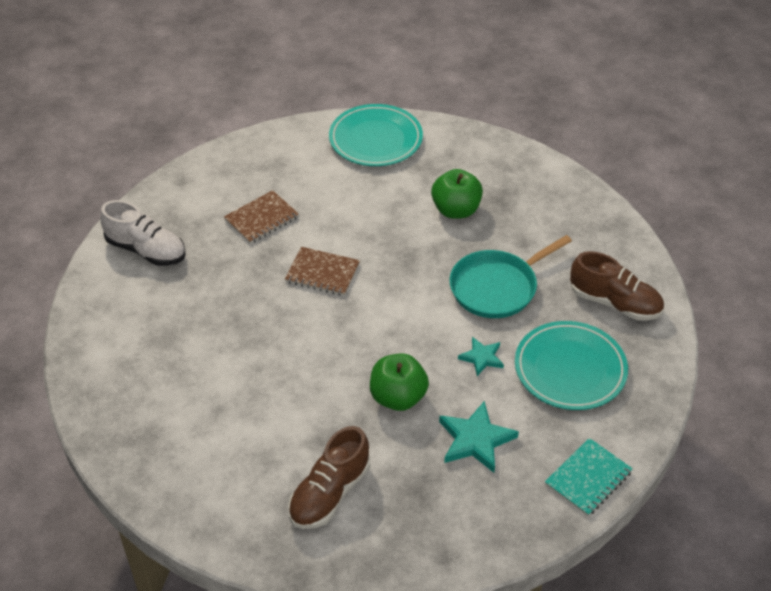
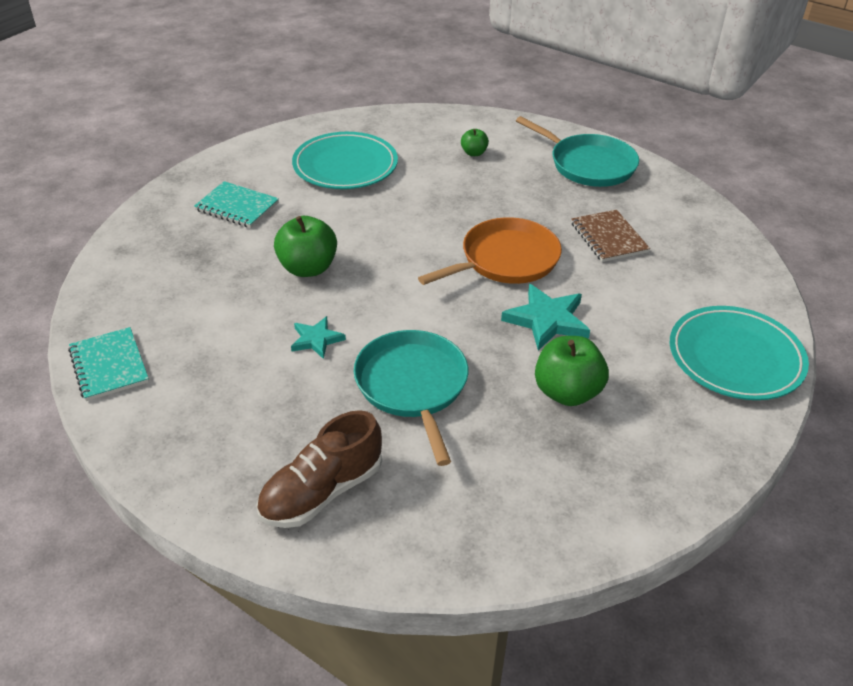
camera: 110 degrees right, 5 degrees down
(146, 250) = (588, 165): white shoe -> turquoise pan
(153, 336) = (474, 153): none -> green apple
(322, 273) = (505, 260): brown notebook -> orange pan
(330, 493) = (237, 206): brown shoe -> turquoise notebook
(476, 440) = (219, 303): turquoise star -> turquoise star (547, 320)
(570, 369) = (250, 405): turquoise plate -> turquoise plate (345, 166)

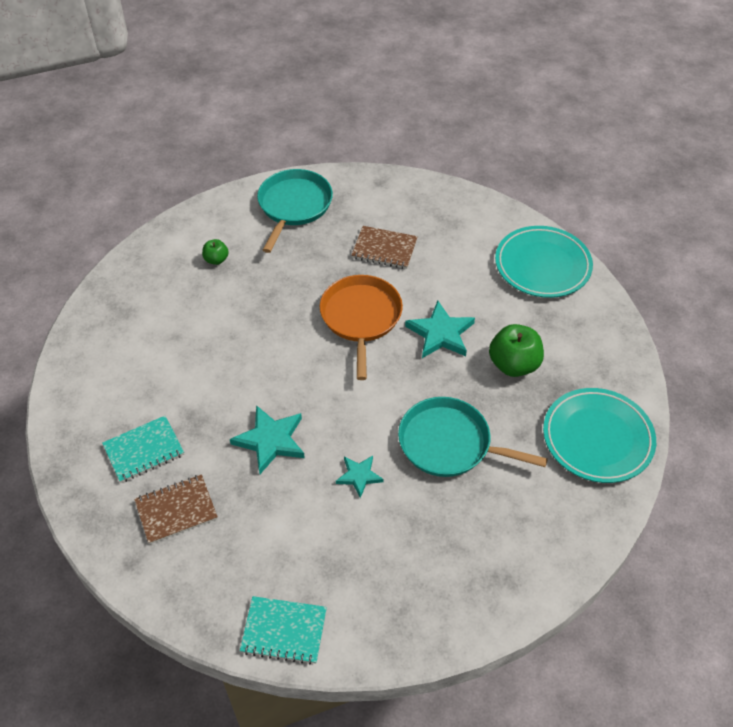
camera: 55 degrees left, 10 degrees up
(191, 249) = (176, 510): none -> brown notebook
(308, 268) = (270, 441): green apple -> turquoise star
(322, 492) = (511, 546): brown shoe -> none
(345, 166) = (155, 348): turquoise plate -> turquoise plate (597, 438)
(588, 165) = (294, 206): turquoise pan -> turquoise pan turned 60 degrees counterclockwise

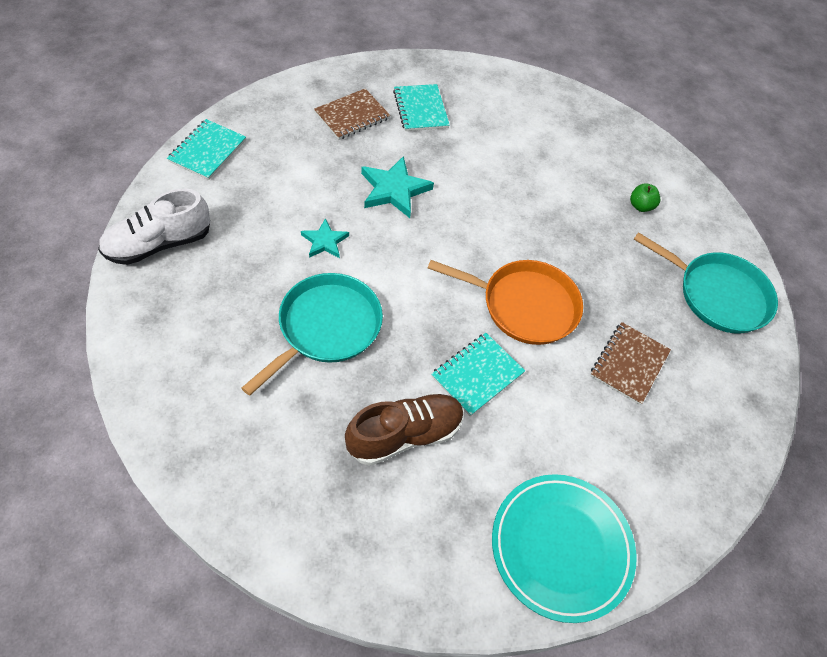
camera: 100 degrees right, 5 degrees up
(176, 510) = (352, 116): brown notebook -> brown notebook turned 60 degrees clockwise
(427, 616) = (159, 244): none -> white shoe
(440, 333) = (477, 375): turquoise star -> turquoise notebook
(513, 364) = (404, 435): green apple -> brown shoe
(597, 438) = (262, 481): turquoise plate -> none

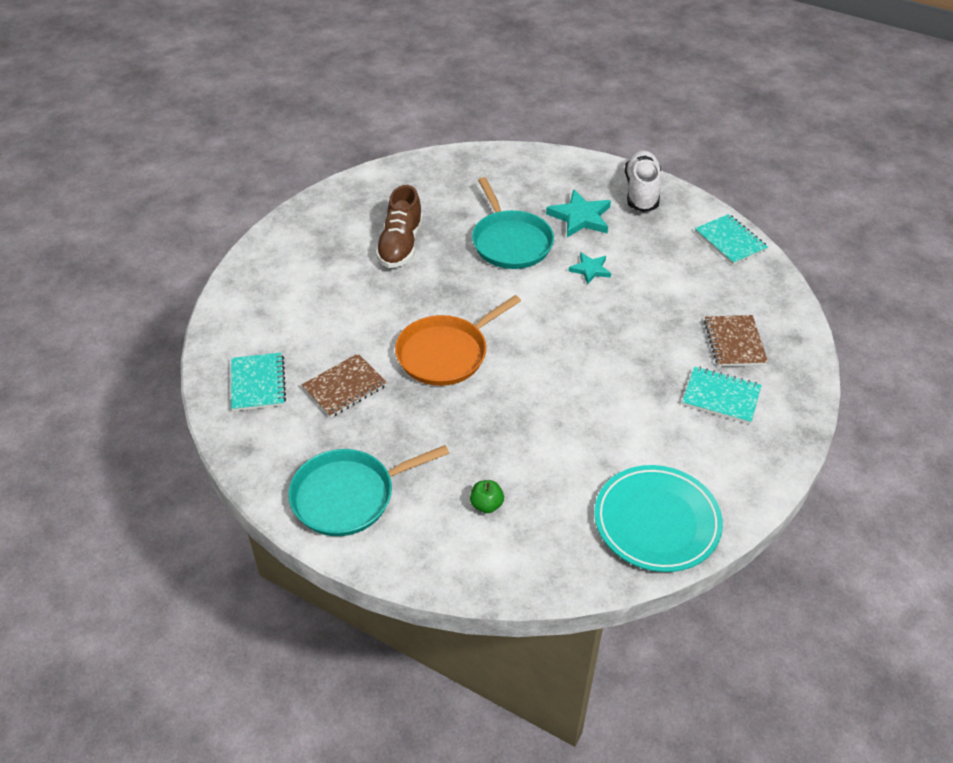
camera: 130 degrees right, 10 degrees down
(394, 190) = (621, 331): turquoise star -> turquoise star (580, 217)
(477, 375) = (411, 298): turquoise notebook -> turquoise notebook (258, 383)
(561, 547) = (268, 278): turquoise plate -> turquoise plate (656, 522)
(629, 364) = (344, 387): brown notebook -> brown notebook turned 75 degrees clockwise

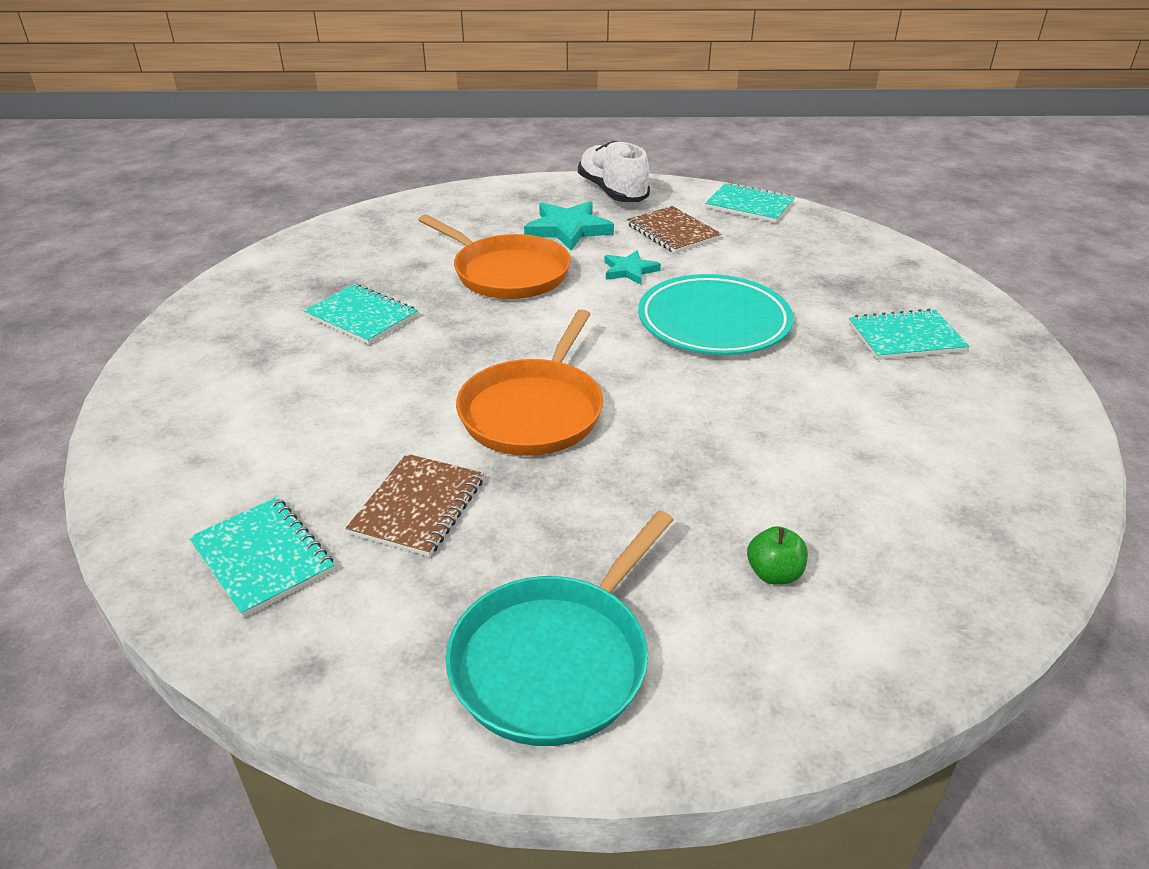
camera: 30 degrees left, 10 degrees down
(400, 245) = (362, 317): brown shoe -> turquoise notebook
(510, 242) = (506, 273): turquoise pan -> orange pan
(656, 522) = (999, 495): turquoise plate -> turquoise plate (714, 322)
(734, 342) = (858, 285): brown notebook -> brown notebook (673, 232)

